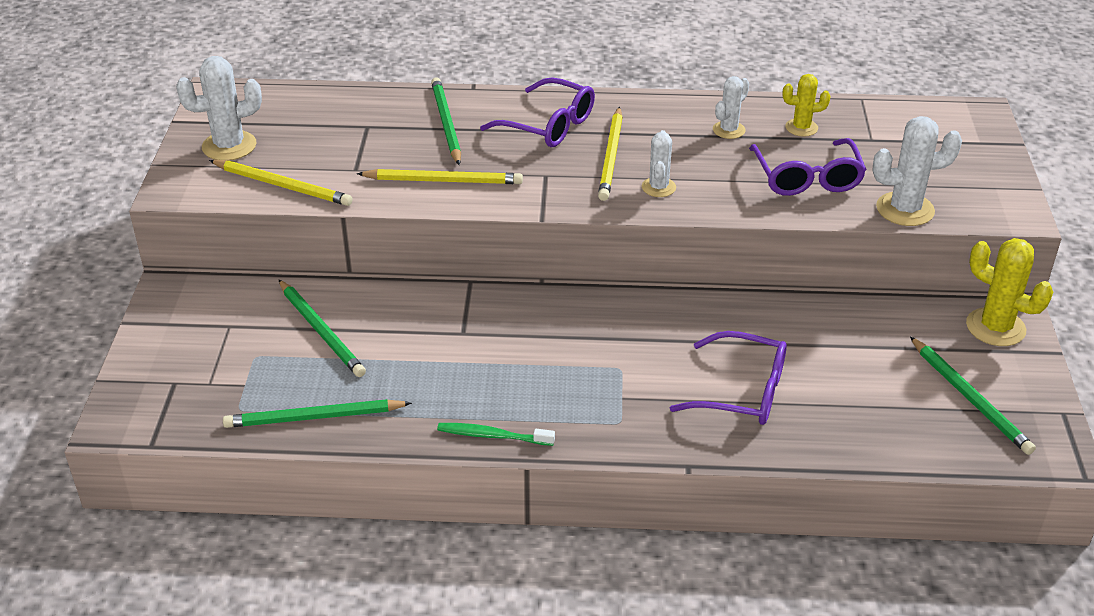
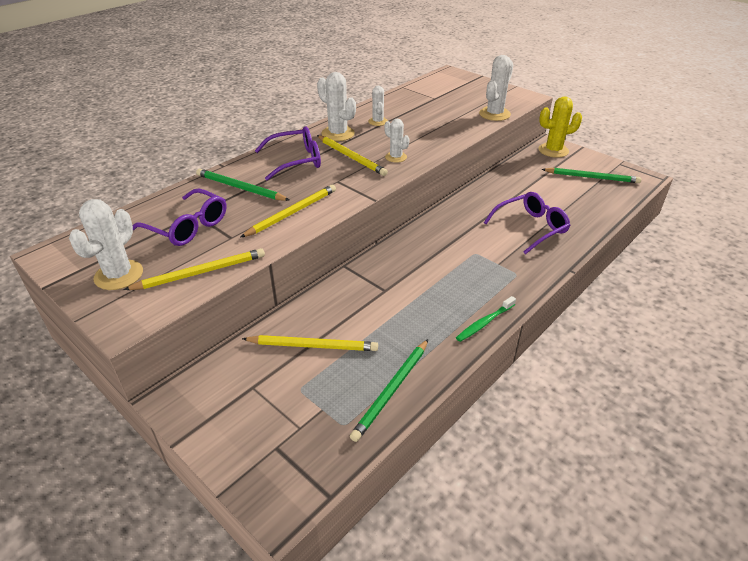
camera: 50 degrees left, 0 degrees up
(321, 331) = (313, 345): green pencil -> yellow pencil
(652, 119) = (338, 134): none -> white cactus
(801, 128) = (403, 107): yellow cactus -> none
(807, 178) = (442, 122): purple glasses -> purple glasses (188, 227)

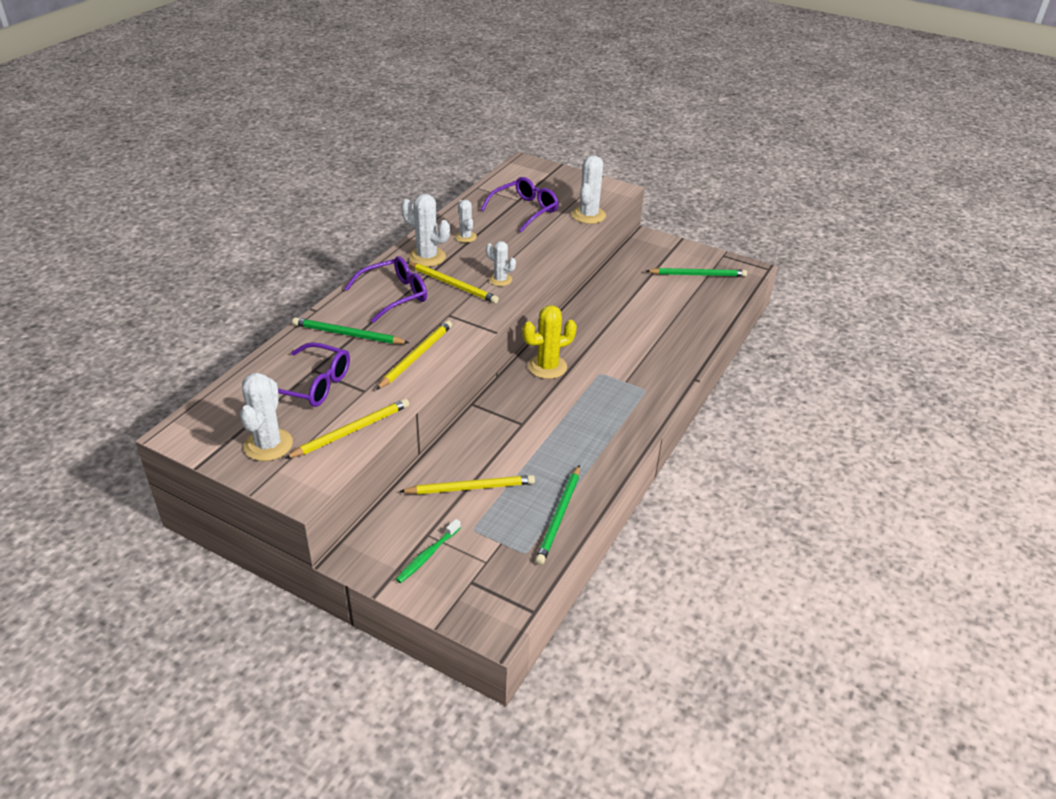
camera: 15 degrees left, 0 degrees up
(484, 323) = (626, 442): green toothbrush -> green toothbrush (427, 555)
(530, 228) = (648, 339): purple glasses -> purple glasses (525, 210)
(553, 150) = (652, 246): yellow cactus -> yellow cactus (547, 367)

